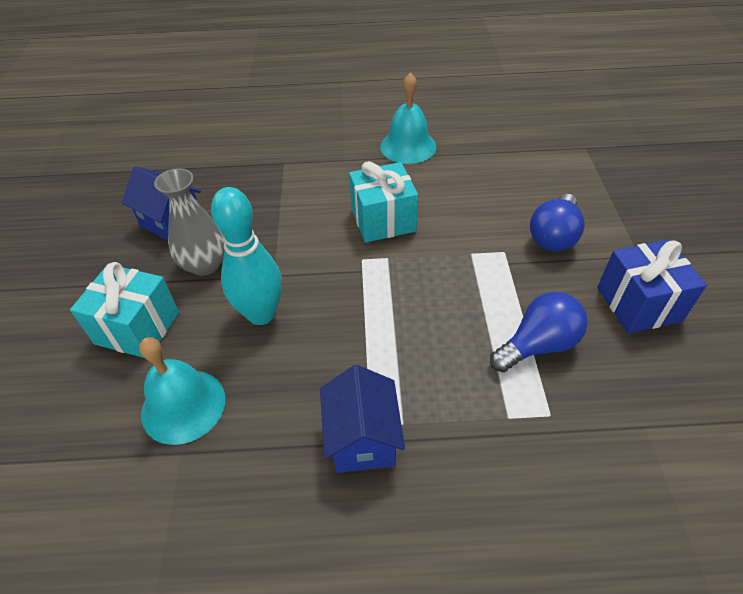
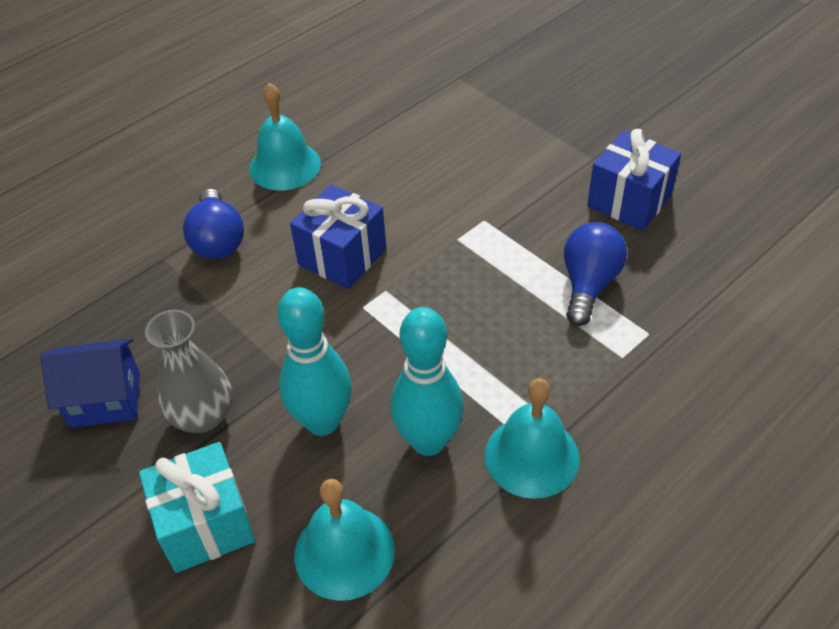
camera: 40 degrees left, 0 degrees up
(307, 374) = (428, 441): none -> turquoise bowling pin
(362, 439) = (531, 456): blue house -> turquoise bell
(383, 220) = (342, 256): turquoise gift -> blue gift
(554, 236) = (511, 180): blue light bulb -> blue light bulb (217, 240)

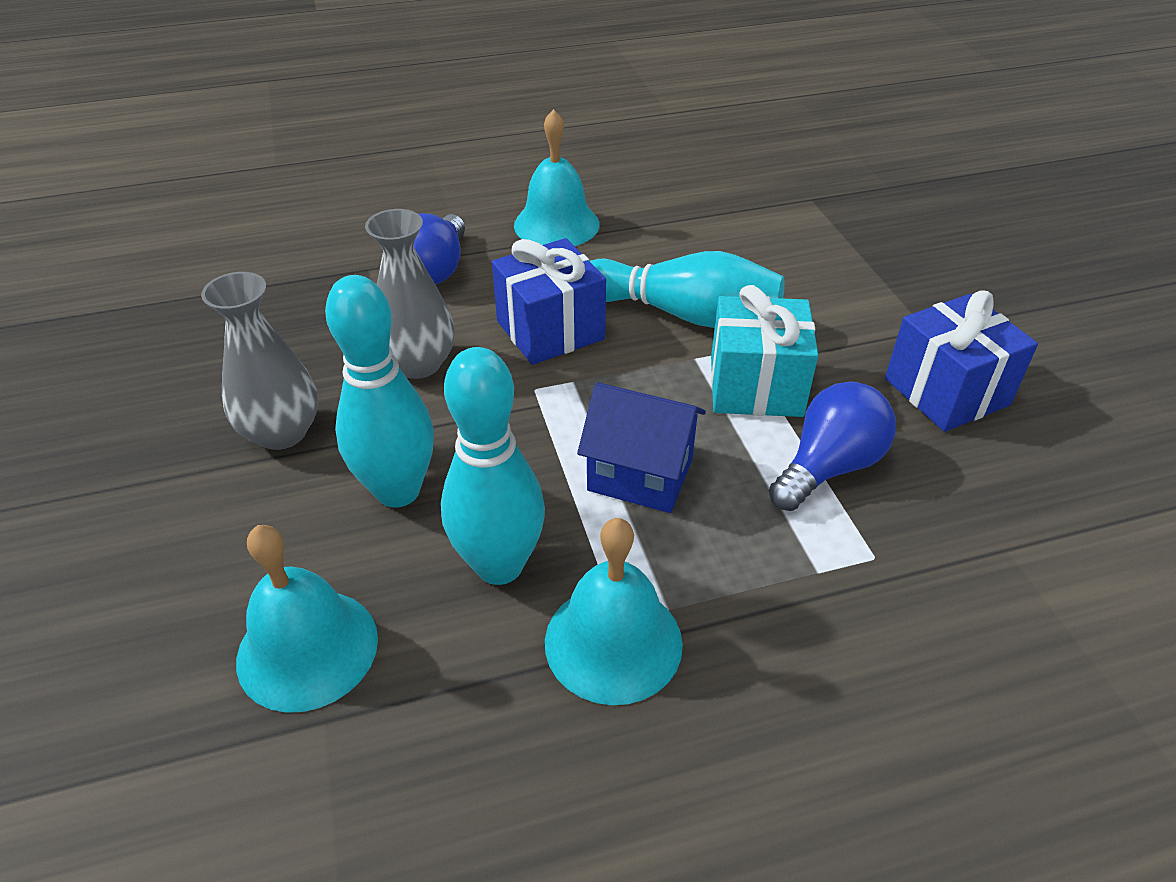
camera: 25 degrees right, 5 degrees down
(105, 400) = (205, 377): blue house -> blue house (640, 475)
(205, 524) = (192, 545): turquoise gift -> turquoise gift (755, 386)
(264, 322) = (418, 364): none -> grey vase
(427, 207) = (683, 314): none -> turquoise bowling pin

